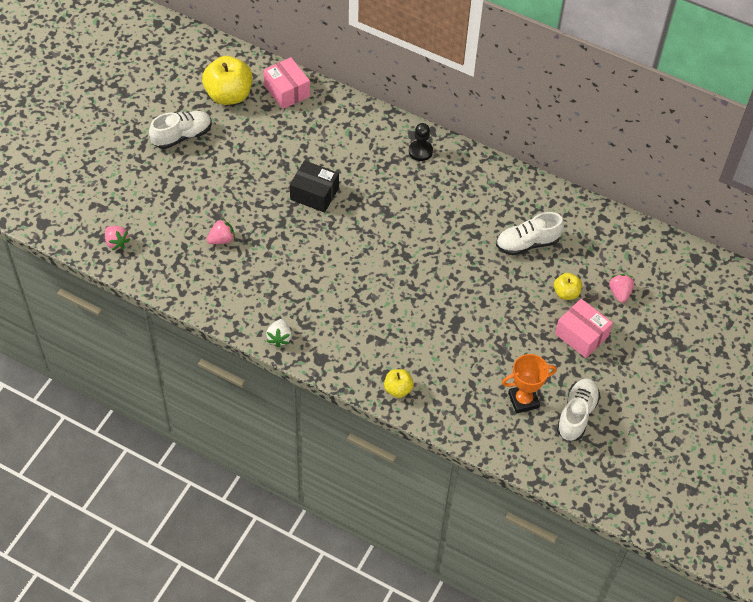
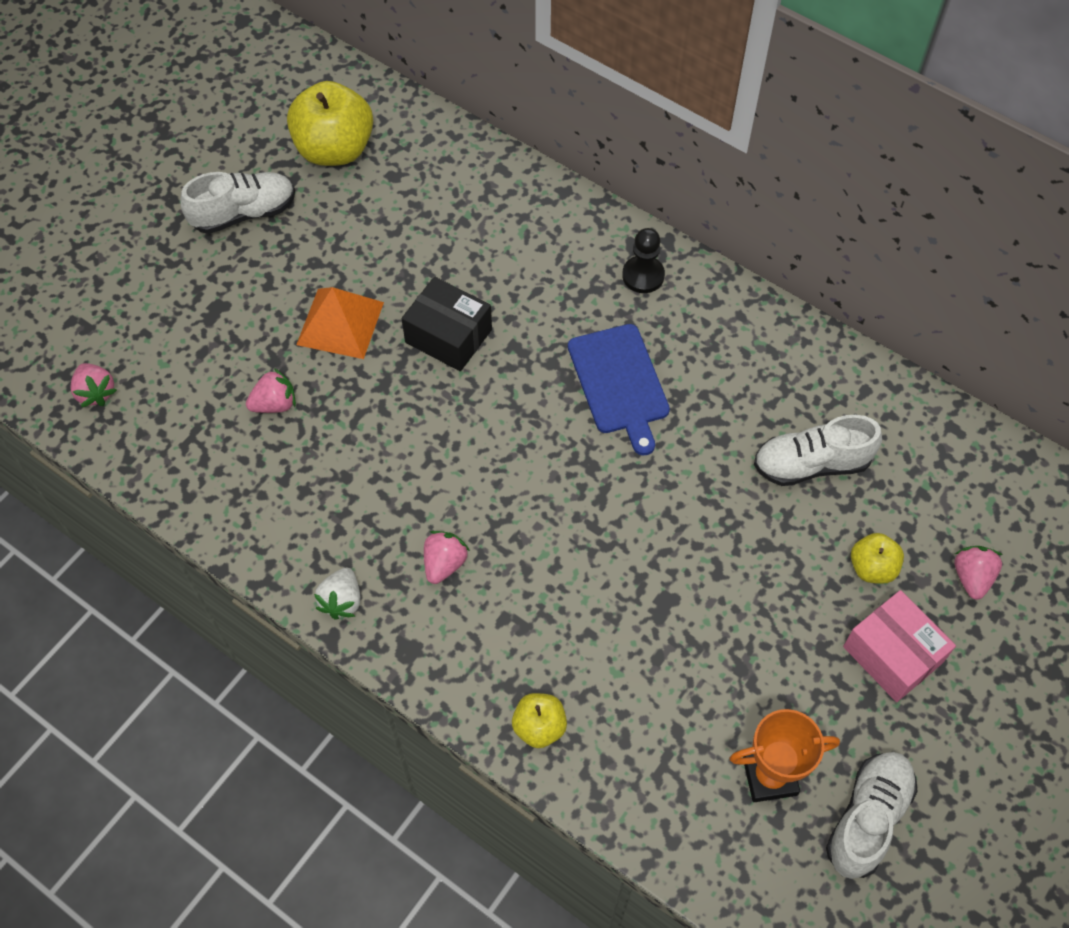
camera: 10 degrees right, 5 degrees up
(250, 192) = (340, 323): none -> orange pyramid
(287, 91) = (432, 150): pink box -> none
(333, 313) = (444, 563): none -> pink strawberry
(415, 210) = (619, 383): none -> blue cutting board

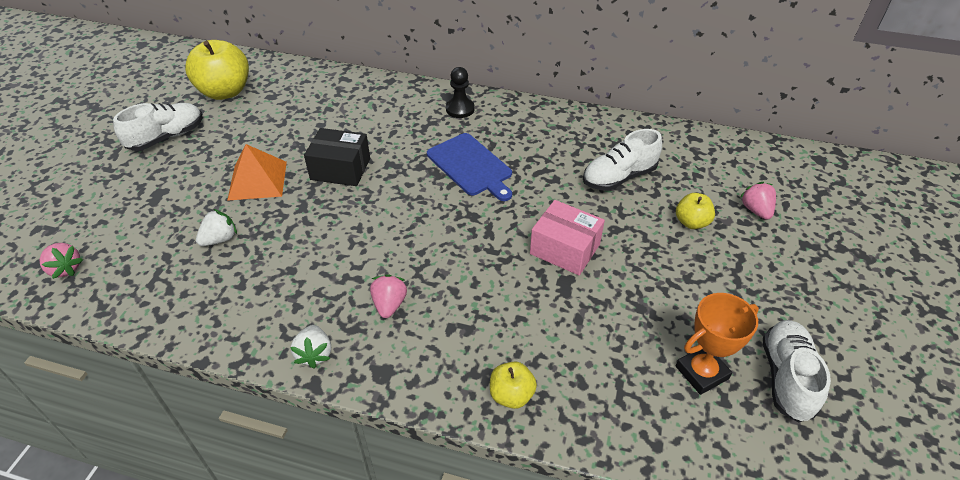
camera: 20 degrees left, 15 degrees down
(275, 404) = (220, 239): pink strawberry -> white strawberry
(892, 654) = (736, 268): pink box -> pink box (565, 249)

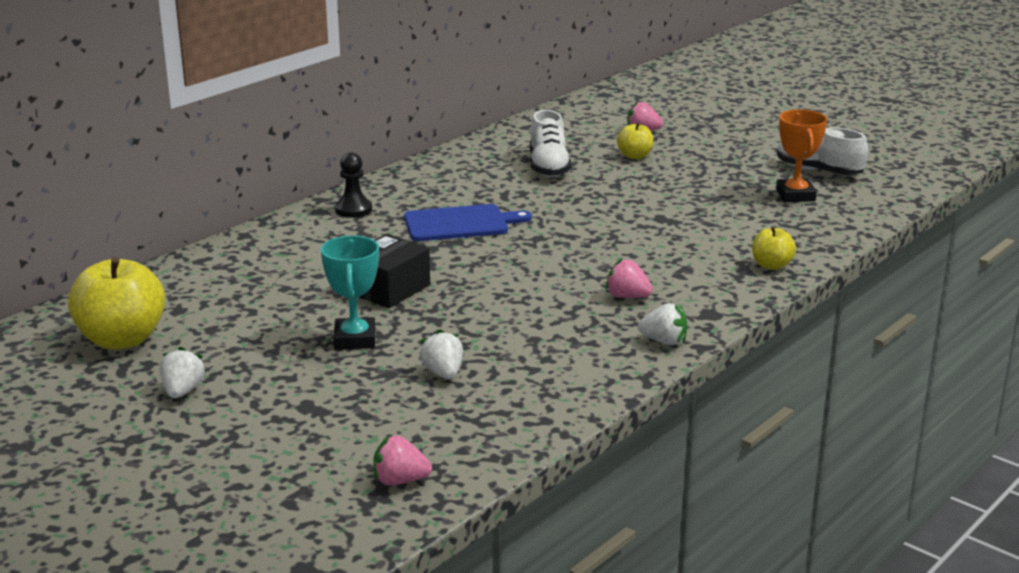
camera: 65 degrees left, 20 degrees down
(65, 269) = (400, 481): pink strawberry -> pink strawberry turned 150 degrees counterclockwise
(167, 137) = (182, 391): white shoe -> white strawberry
(257, 180) = (355, 339): orange pyramid -> turquoise trophy
(565, 249) = (622, 209): pink box -> none

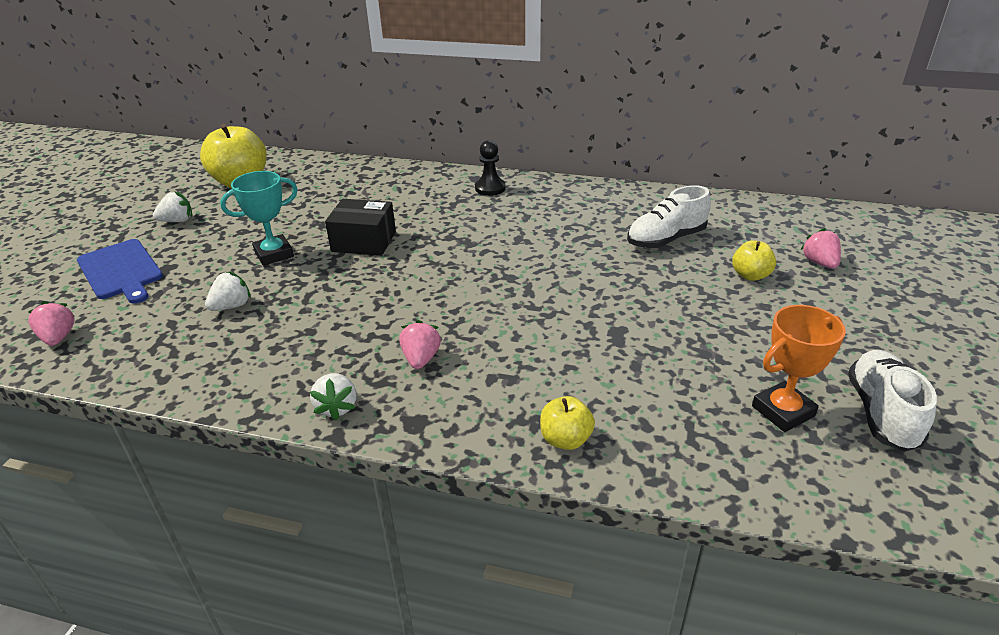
camera: 65 degrees right, 10 degrees up
(460, 223) = (505, 235): blue cutting board -> blue cutting board (120, 271)

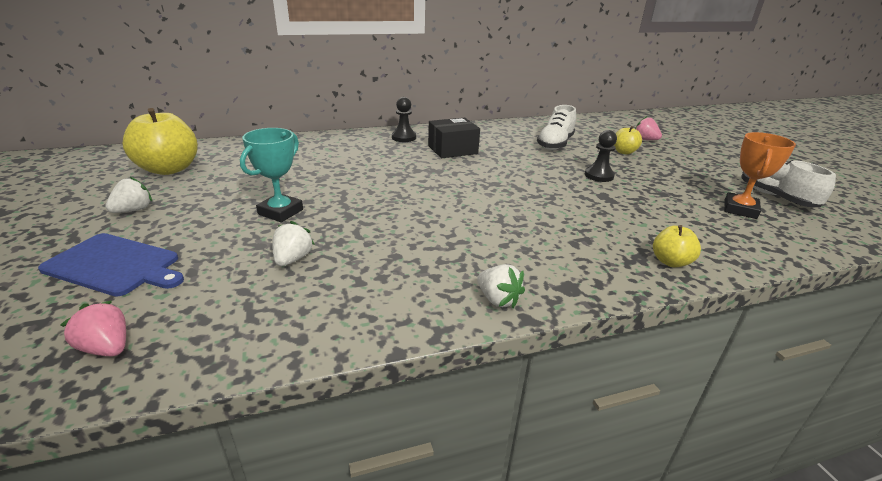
camera: 35 degrees left, 5 degrees down
(364, 242) = (353, 186): black box -> black box (452, 150)
(421, 359) = (510, 247): pink strawberry -> none
(655, 302) = (599, 175): none -> black pawn

